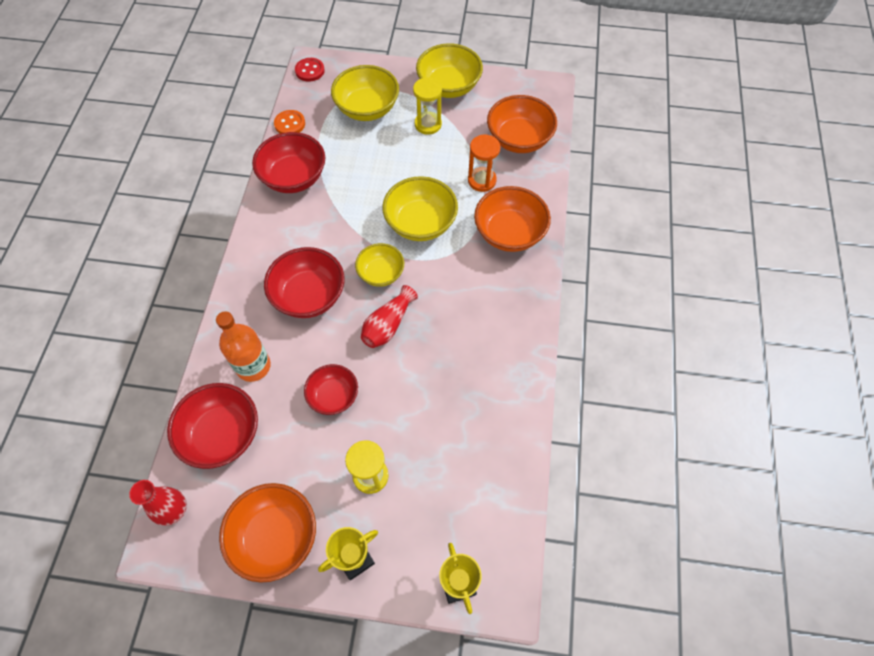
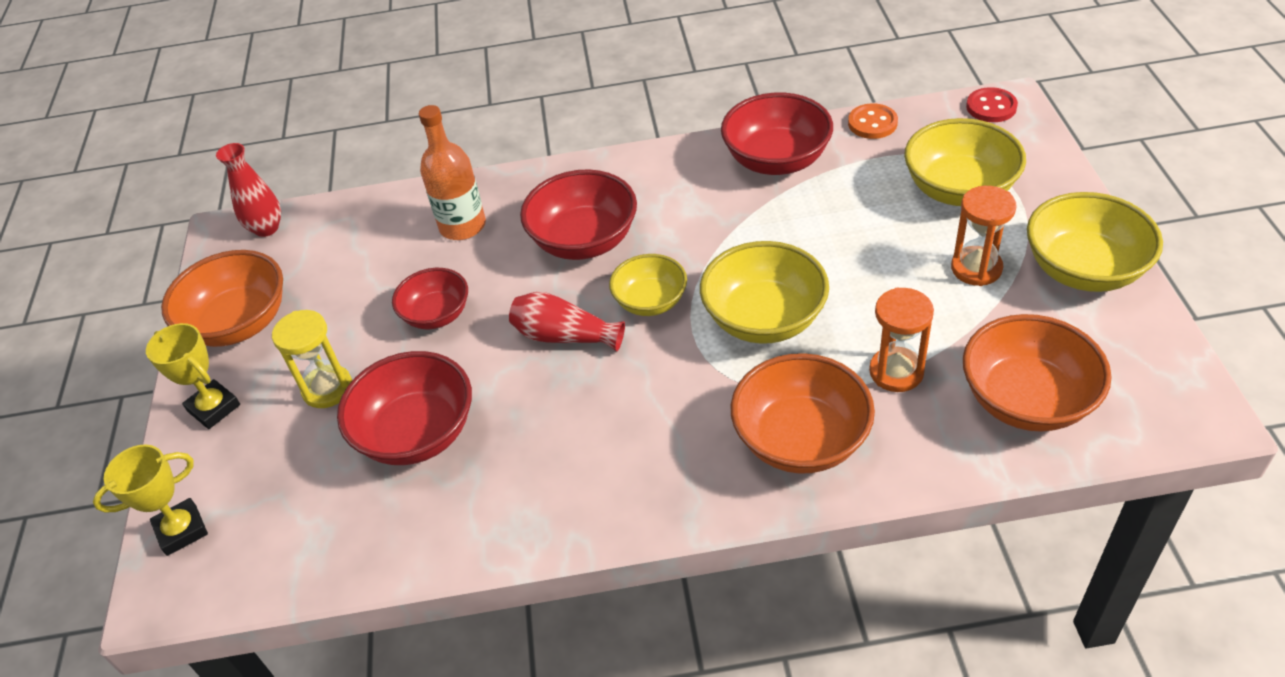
camera: 80 degrees right, 15 degrees down
(222, 435) = (364, 233): red bowl -> red bowl (417, 433)
(428, 124) = (976, 268): yellow hourglass -> orange hourglass

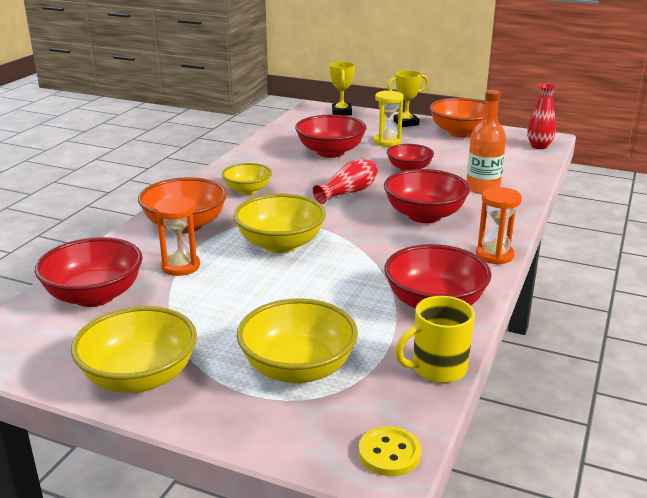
camera: 115 degrees right, 20 degrees down
(650, 302) = (343, 219): yellow bowl -> yellow bowl (247, 190)
(872, 123) = (437, 369): orange button -> yellow mug
(976, 268) = (210, 332): orange hourglass -> orange hourglass (494, 255)
(991, 107) = (389, 453): red button -> yellow button
(1026, 400) = (94, 296): orange bowl -> red bowl

